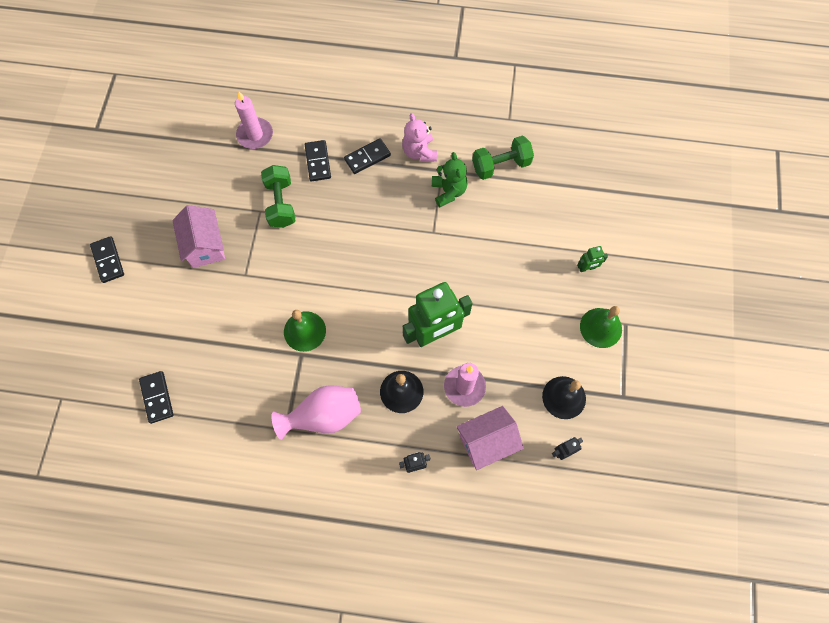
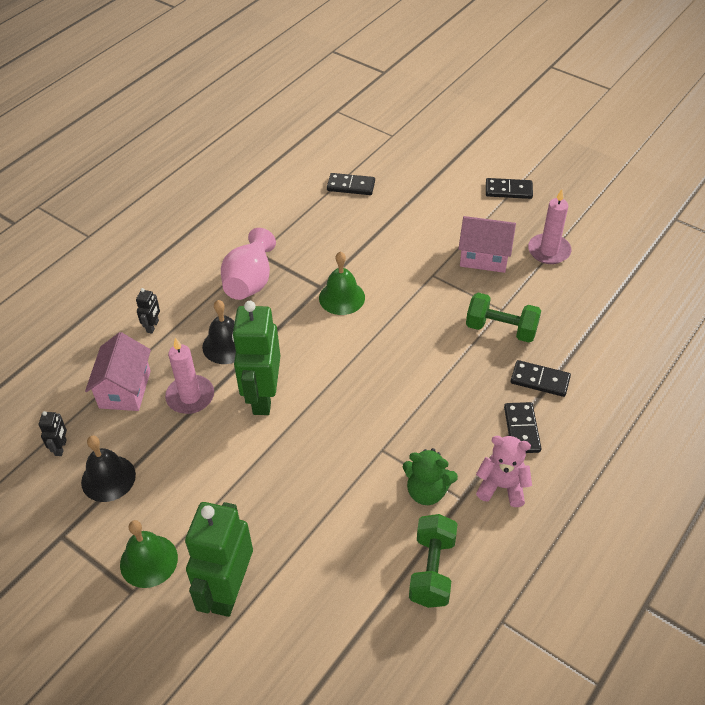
camera: 120 degrees right, 20 degrees down
(255, 135) = (607, 338): pink candle -> pink candle (549, 251)
(587, 268) = (228, 590): green robot -> green robot, size x2.37

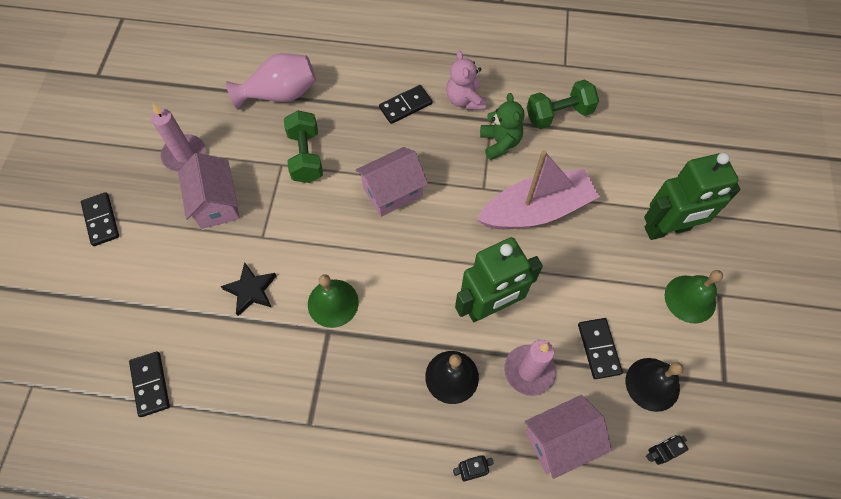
camera: 120 degrees left, 15 degrees up
(250, 281) = (355, 407): pink vase -> pink vase (280, 94)
(329, 481) = (536, 210): none -> pink boat
(387, 254) = (251, 290): none -> black star
(422, 377) = (392, 192): none -> pink house
(540, 380) = (349, 110): black domino -> black domino (599, 349)

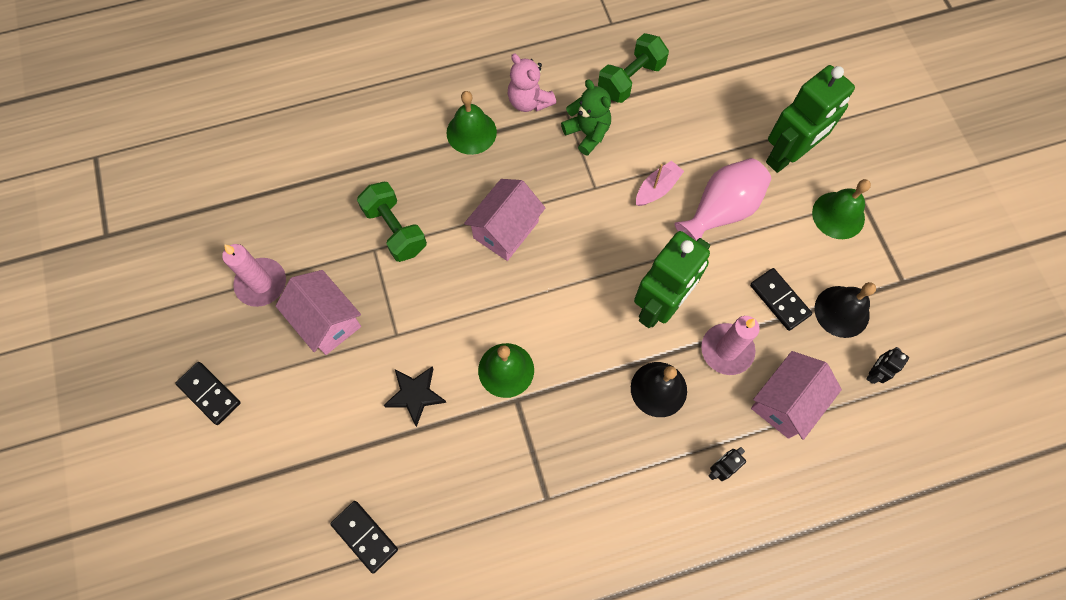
camera: 25 degrees left, 5 degrees up
(280, 94) = (329, 173): pink vase -> pink vase (721, 210)
(405, 106) = (471, 132): black domino -> green bell
(536, 210) = (657, 188): pink boat -> pink boat, size x0.46

